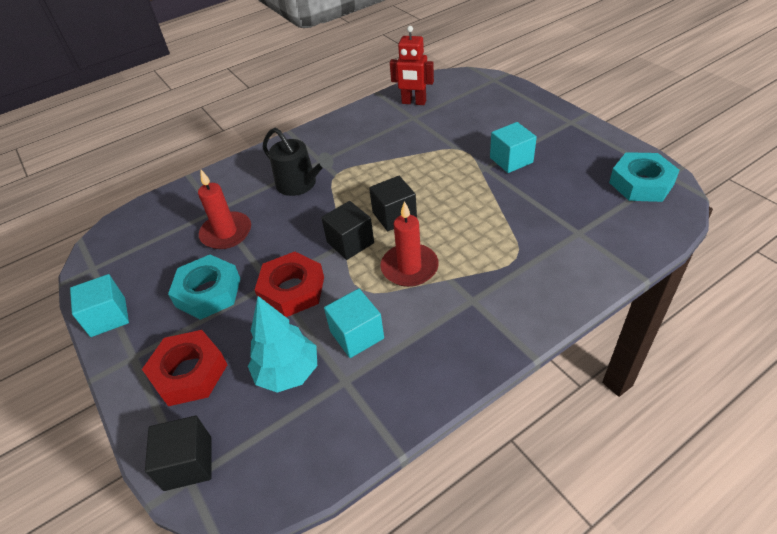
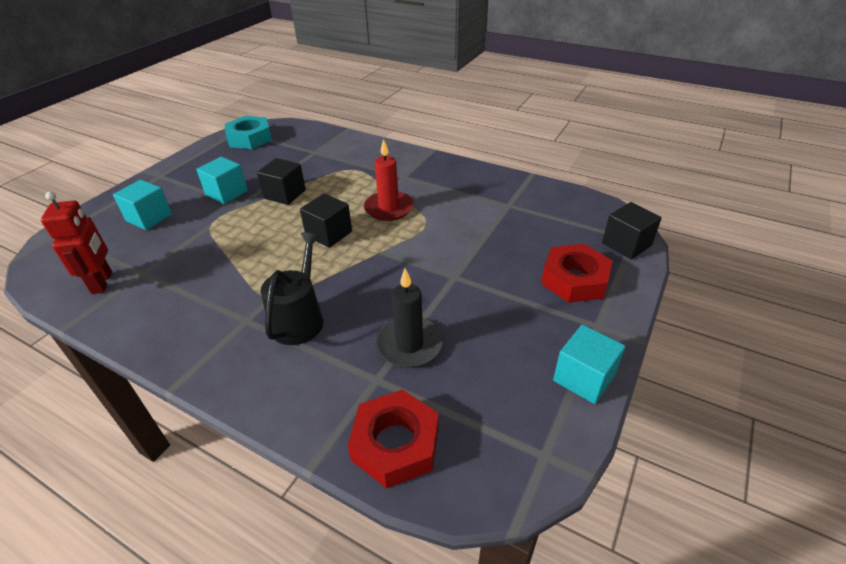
camera: 120 degrees left, 5 degrees down
(208, 292) = (494, 313): turquoise nut -> none
(226, 233) = (409, 344): red candle -> black candle
(288, 373) = (526, 230): turquoise tree -> none
(292, 290) = (452, 259): red nut -> red nut (395, 443)
(350, 242) = (376, 247): black cube -> black cube (285, 194)
(357, 335) = (469, 212): turquoise cube -> turquoise cube (149, 218)

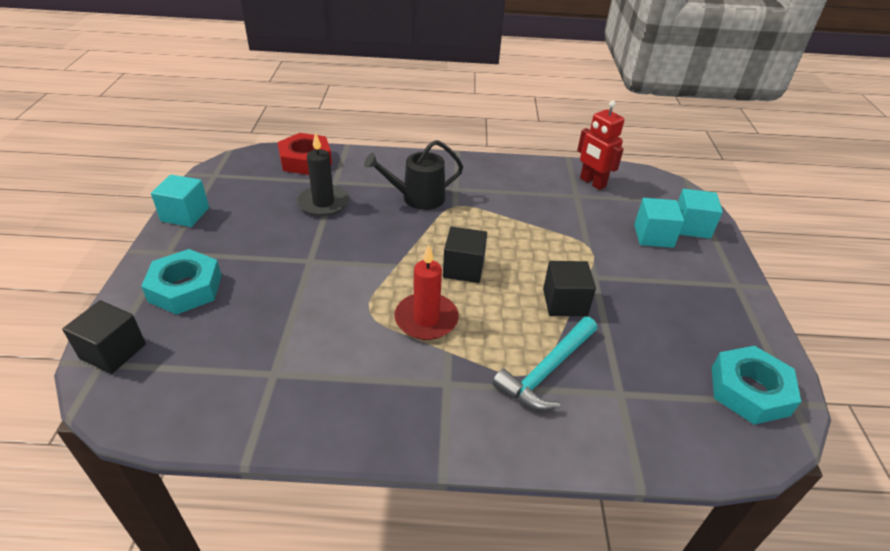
camera: 150 degrees right, 0 degrees up
(226, 193) = (628, 284): turquoise cube -> turquoise cube (691, 227)
(299, 319) = (418, 198): black watering can -> black watering can turned 90 degrees clockwise
(341, 168) = (547, 370): none -> turquoise hammer
(574, 279) = (185, 288): red nut -> turquoise nut

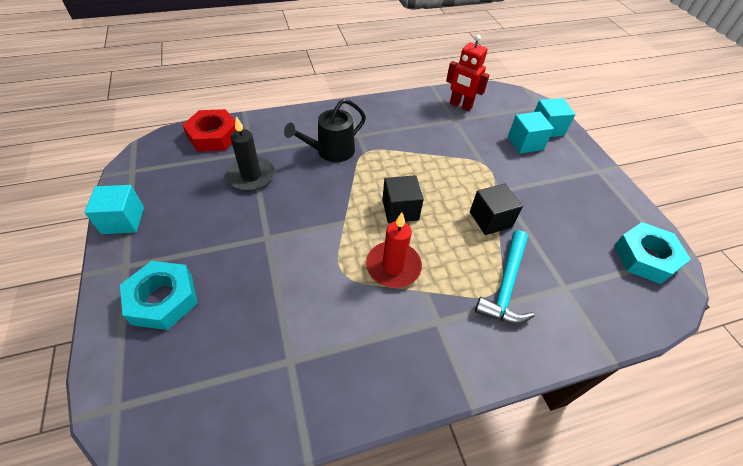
camera: 20 degrees left, 10 degrees up
(113, 351) = (122, 389): black cube -> none

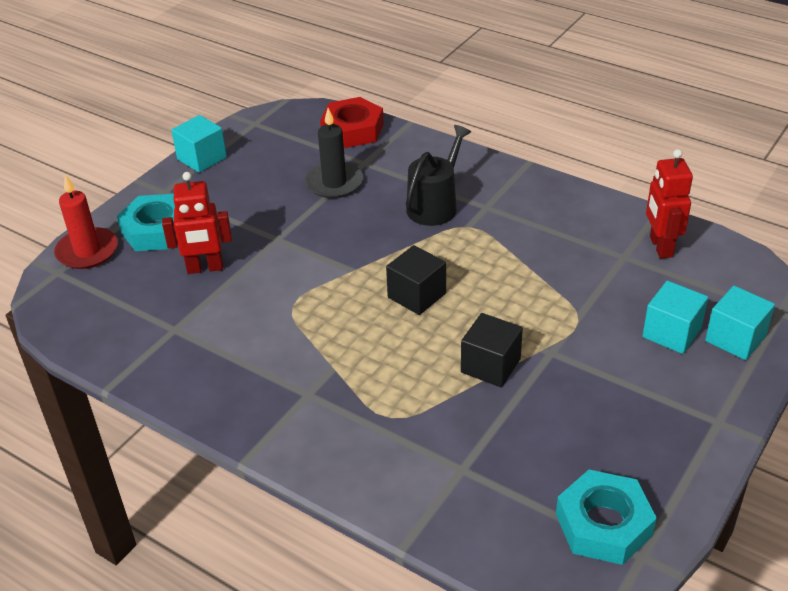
camera: 55 degrees right, 10 degrees down
(246, 297) = (205, 268): none -> red robot
(331, 151) = (435, 205): black watering can -> black watering can turned 105 degrees clockwise
(393, 266) = (338, 331): red candle -> red candle (87, 251)
(506, 285) = (410, 420): turquoise hammer -> none

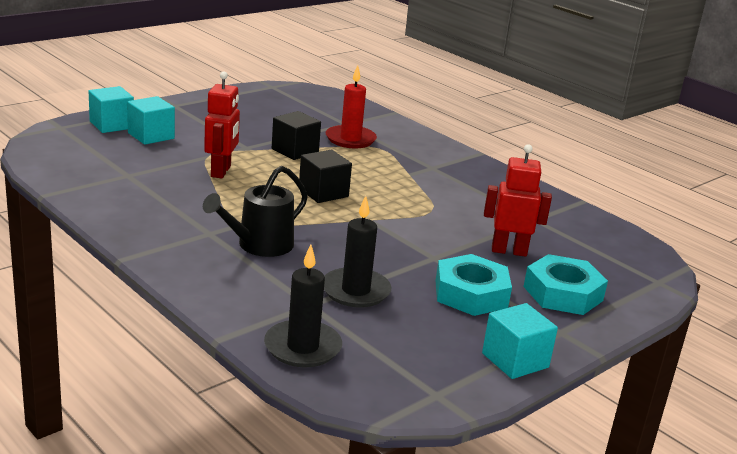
camera: 170 degrees left, 15 degrees down
(87, 251) = (634, 291): red candle -> red candle (350, 139)
(352, 130) = (302, 347): red nut -> black candle
(603, 524) = (282, 96): turquoise nut -> turquoise nut (471, 294)
(660, 247) = (90, 172): red robot -> red robot (221, 171)

